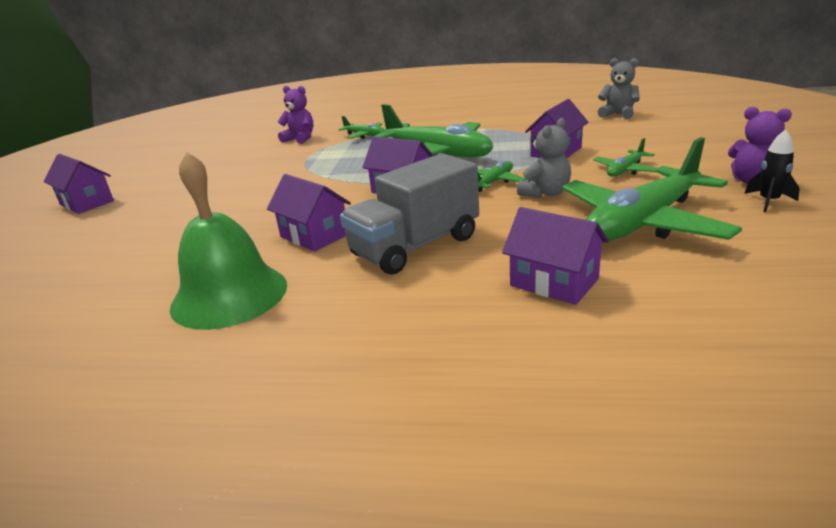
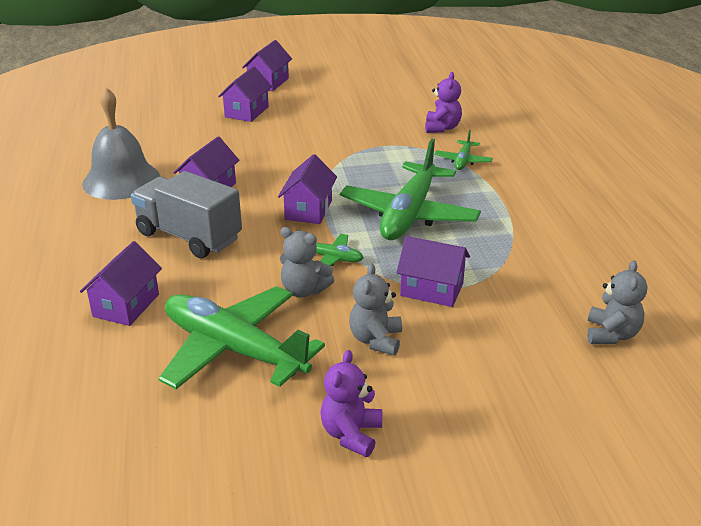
camera: 70 degrees right, 5 degrees up
(145, 215) = (246, 112): none -> purple house
(229, 295) = (121, 180): green bell -> grey bell
(625, 170) = (376, 340): green plane -> grey teddy bear
(768, 201) = (290, 438): black rocket -> none

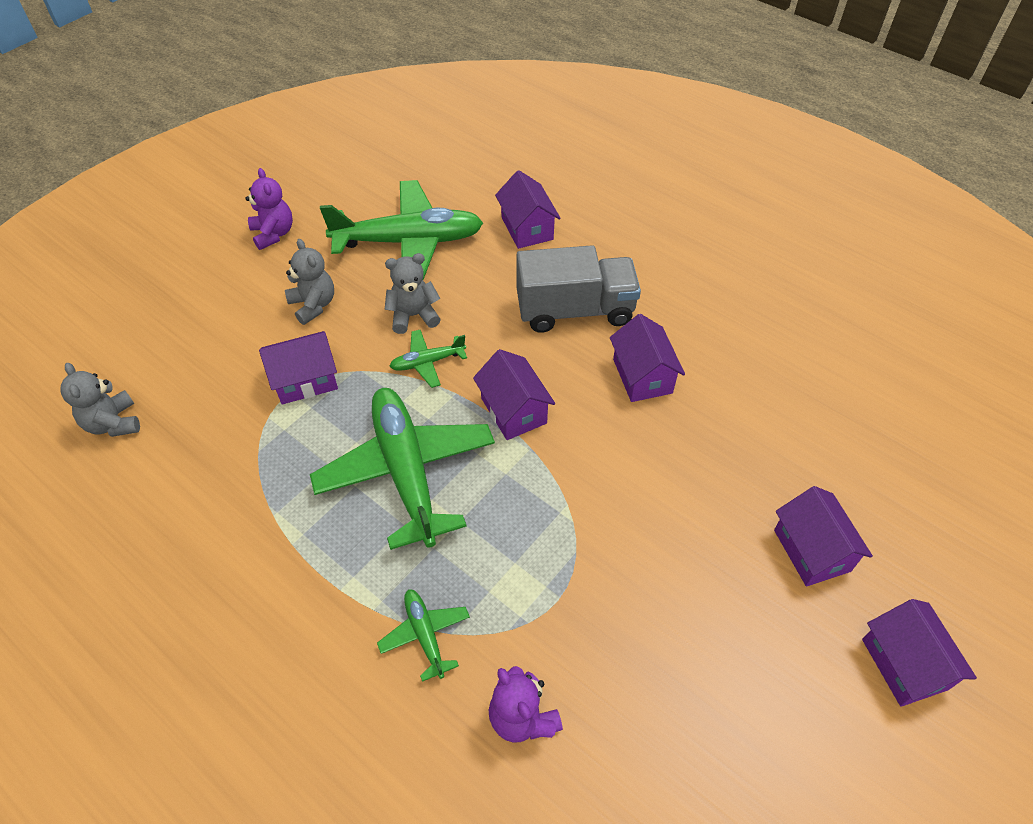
camera: 140 degrees right, 20 degrees up
(121, 180) = (736, 334): grey bell -> none

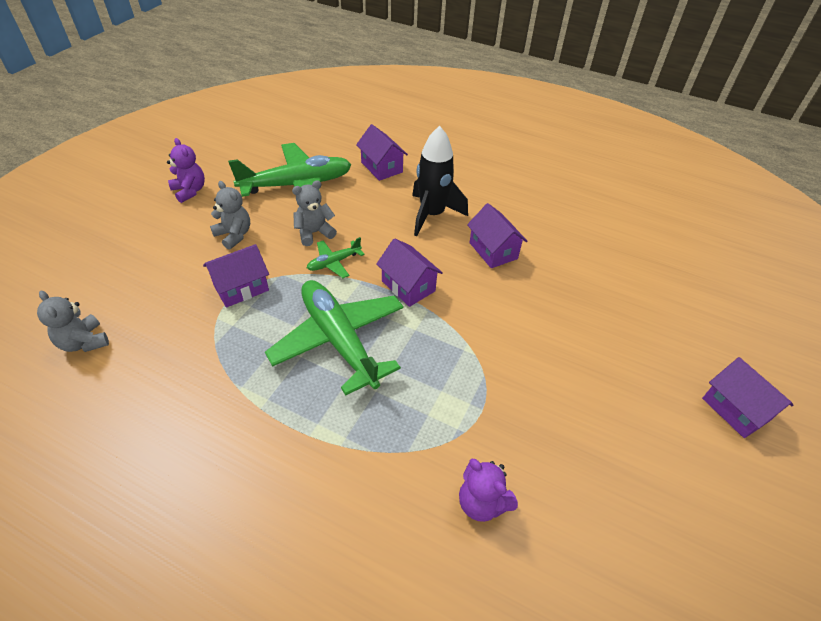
camera: 15 degrees left, 5 degrees down
(425, 634) = (387, 456): green plane -> none
(575, 310) = (432, 215): grey truck -> black rocket
(811, 550) = (647, 345): purple house -> none

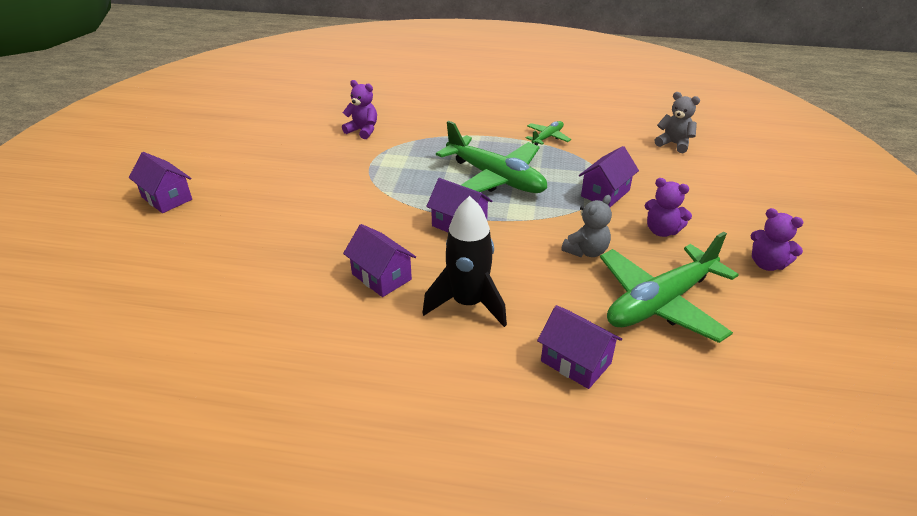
camera: 165 degrees right, 10 degrees down
(234, 235) = (662, 231): grey teddy bear -> purple teddy bear
(334, 262) = (543, 228): green plane -> green plane (547, 137)

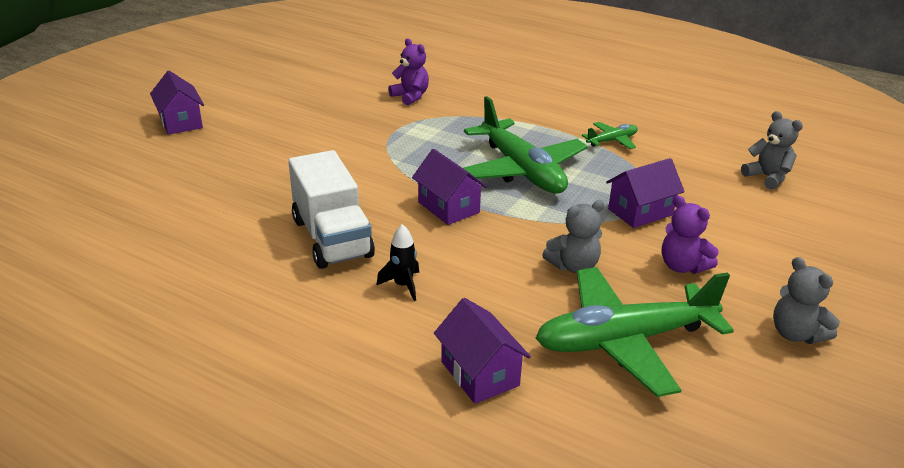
camera: 20 degrees right, 5 degrees down
(381, 277) = (332, 238): purple house -> white truck
(468, 303) = (403, 285): black rocket -> black rocket, size x0.50
(767, 264) = (796, 334): purple teddy bear -> grey teddy bear

